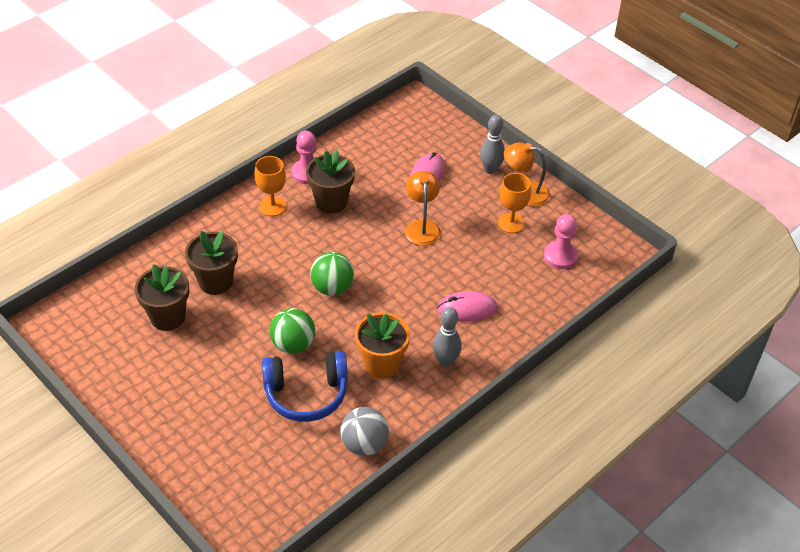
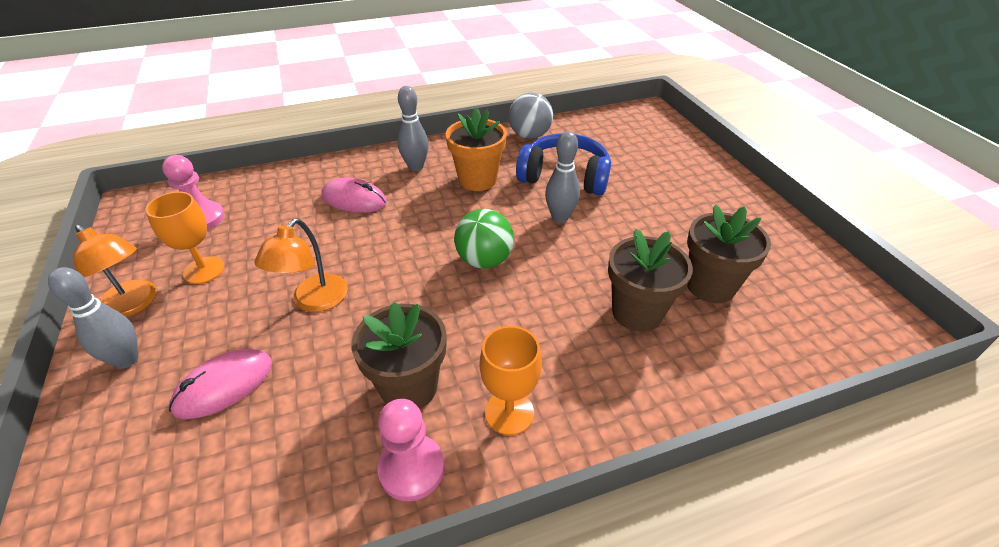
camera: 155 degrees left, 5 degrees down
(293, 344) = (560, 217): green ball -> grey bowling pin

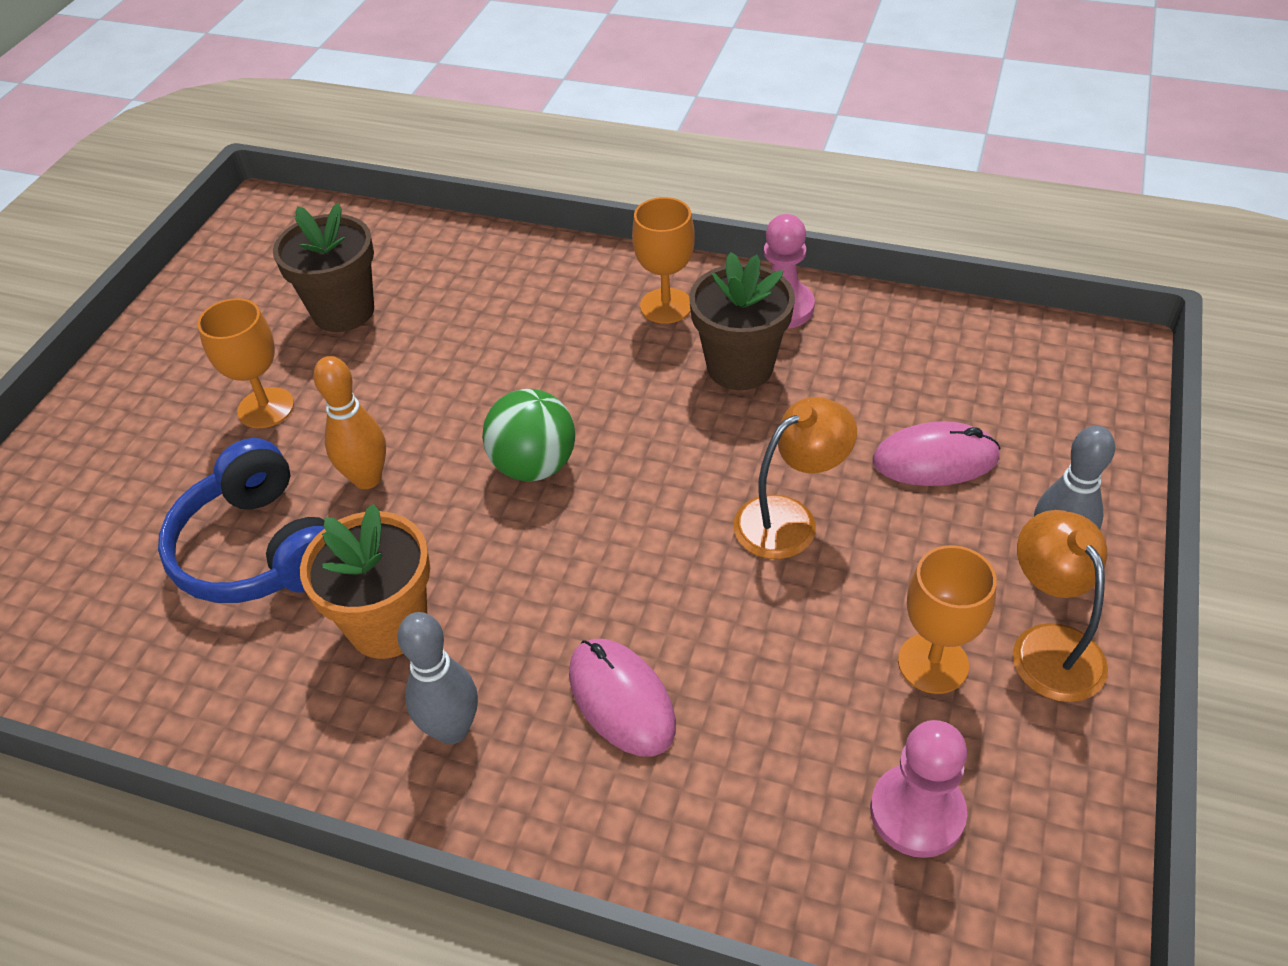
camera: 140 degrees left, 5 degrees up
(529, 136) = (172, 694): grey ball -> none
(560, 217) = (367, 478): grey bowling pin -> orange bowling pin
(637, 312) = (450, 324): brown flower pot -> none
(656, 220) = (266, 408): none -> orange goblet

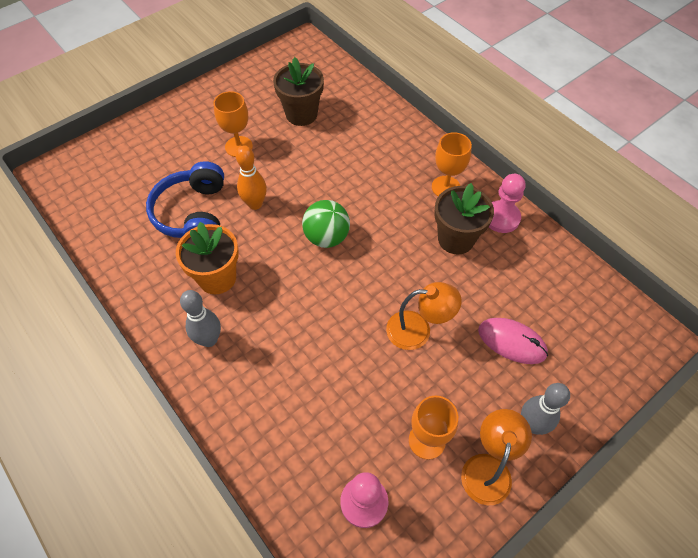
camera: 30 degrees right, 10 degrees up
(621, 699) = (282, 369): pink mouse -> none

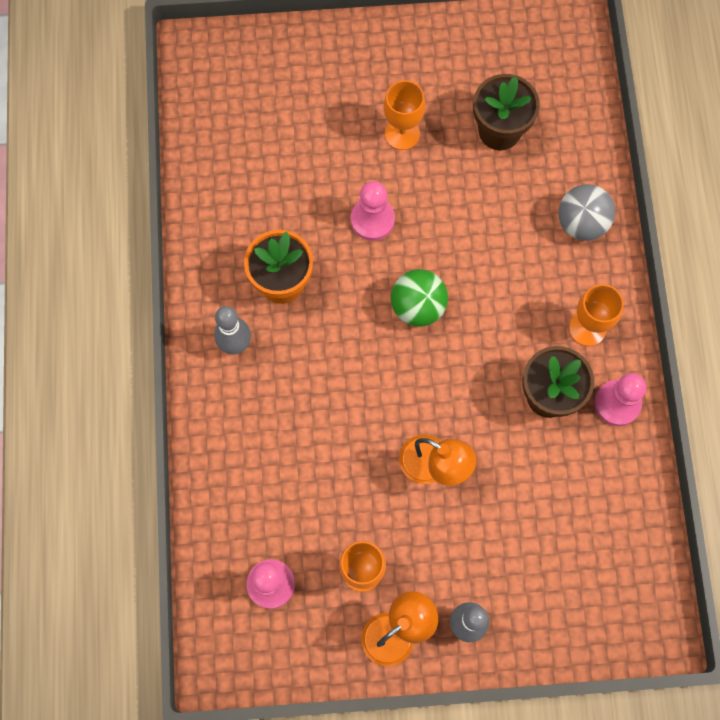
camera: 35 degrees right, 15 degrees up
(193, 213) = (304, 192): blue headphones -> none
(255, 204) = (372, 220): orange bowling pin -> pink pawn
(392, 134) = (581, 223): none -> grey ball
(512, 342) = (514, 538): pink mouse -> none

